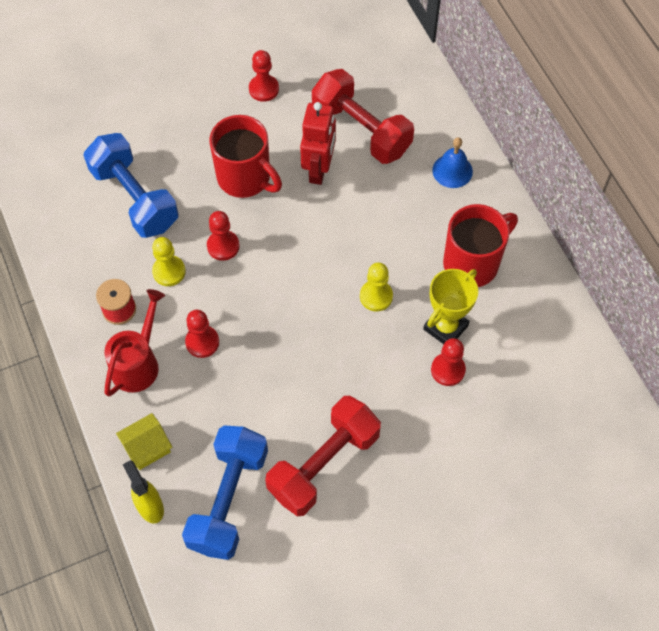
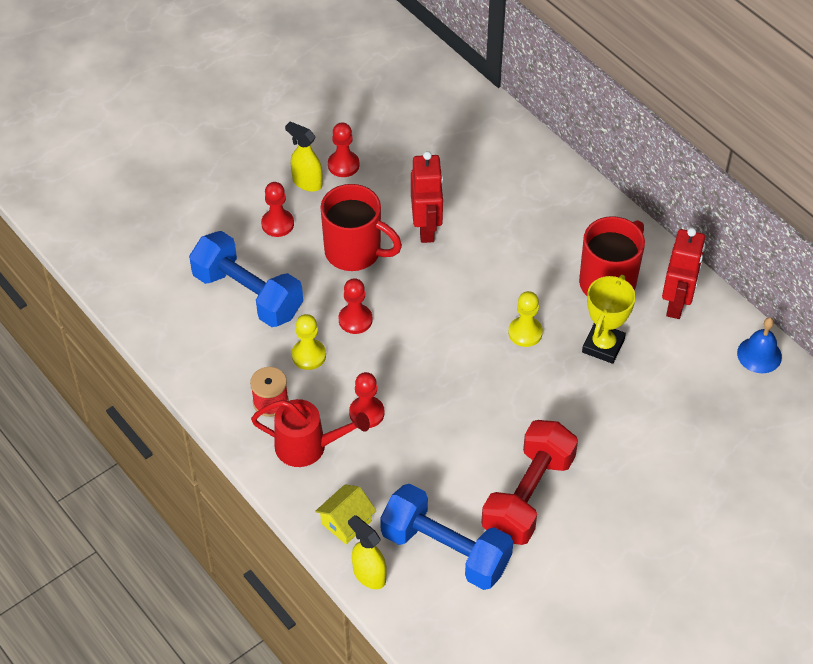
camera: 15 degrees left, 10 degrees down
(138, 362) = (308, 446): red watering can -> red watering can turned 90 degrees clockwise
(225, 99) = (307, 182): none -> yellow spray bottle
(228, 500) = (445, 550): blue dumbbell -> blue dumbbell turned 60 degrees counterclockwise
(361, 130) = (456, 183): red dumbbell -> none
(448, 370) = (619, 383): red pawn -> red pawn (277, 224)
(452, 171) = (559, 202): blue bell -> blue bell (759, 355)
(530, 300) = (676, 303): none -> red robot

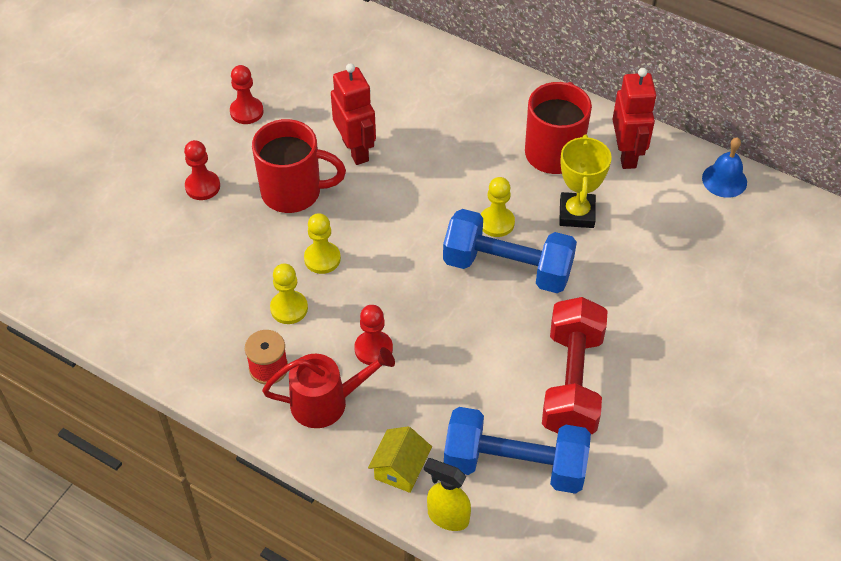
camera: 20 degrees left, 0 degrees up
(248, 294) = (200, 265): blue dumbbell -> blue dumbbell (507, 268)
(307, 182) = (216, 138): yellow spray bottle -> none
(355, 320) = (322, 259): red pawn -> yellow pawn

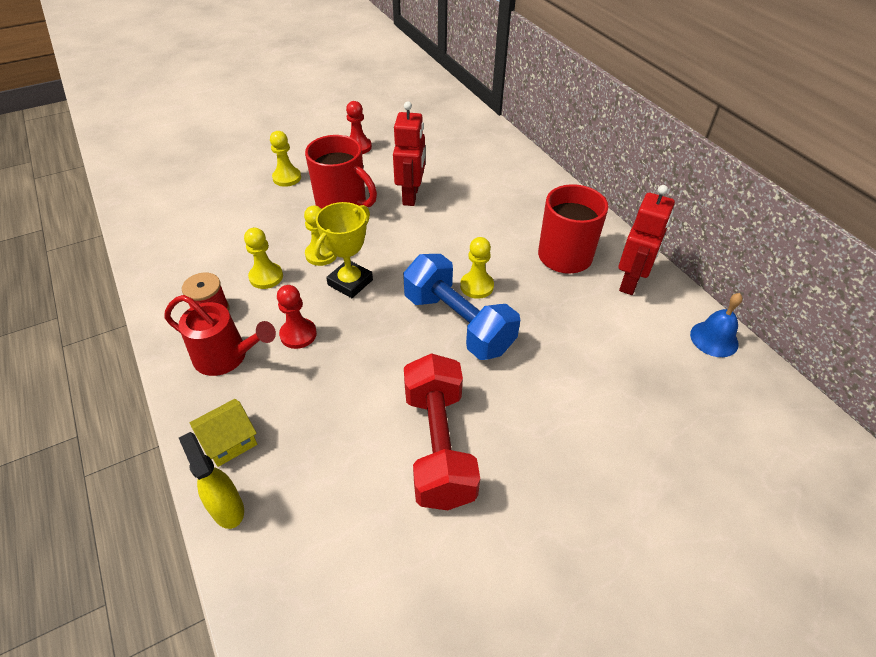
camera: 30 degrees right, 5 degrees down
(202, 186) = (287, 178): red pawn -> yellow pawn
(514, 465) = (326, 494): blue dumbbell -> none
(572, 382) = (438, 446): red dumbbell -> red dumbbell turned 45 degrees counterclockwise
(576, 213) = (551, 308): yellow trophy -> yellow trophy (350, 282)

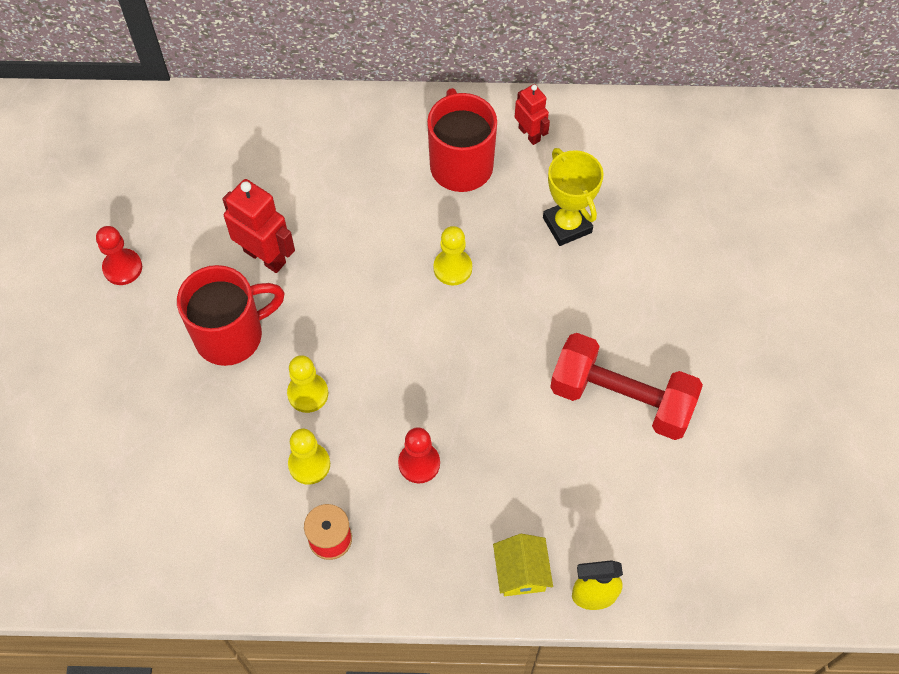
camera: 60 degrees left, 15 degrees up
(227, 357) = (410, 542): red watering can -> none
(287, 178) = (132, 376): yellow pawn -> none
(350, 282) = (372, 383): yellow trophy -> yellow trophy (567, 225)
(458, 323) = (492, 311): blue dumbbell -> none
(630, 282) = (529, 134): red robot -> red robot, size x0.62
(714, 339) = (633, 119): blue bell -> none

